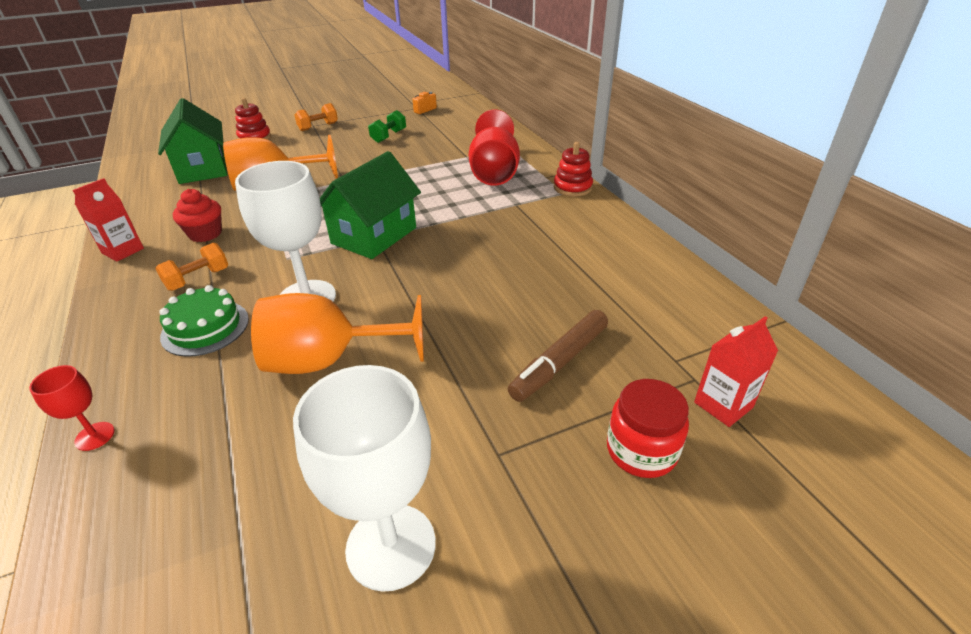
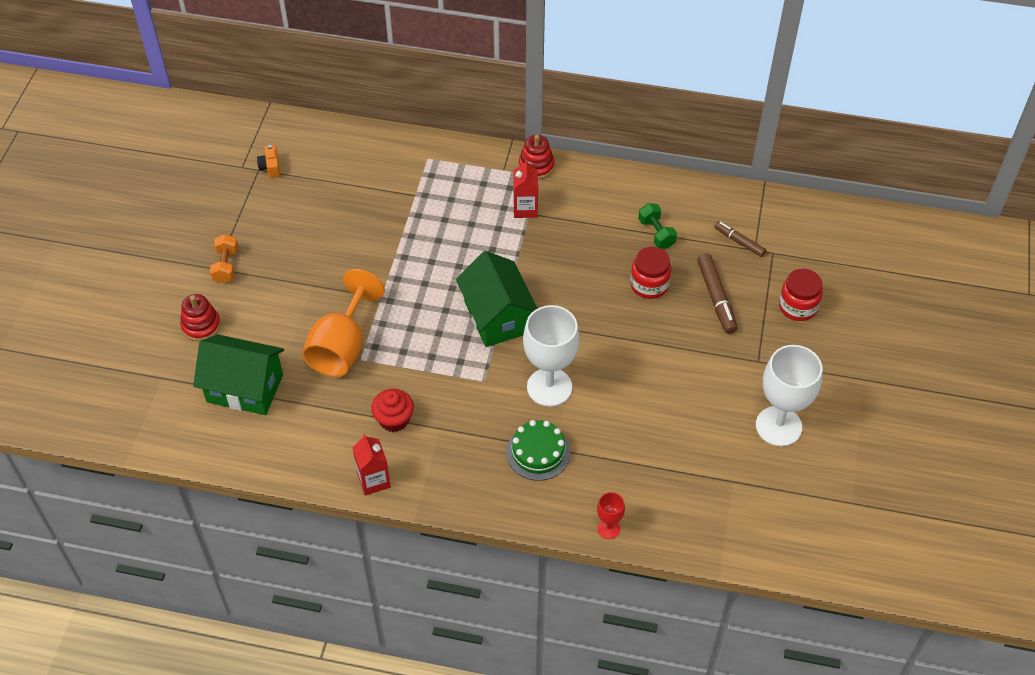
camera: 55 degrees left, 15 degrees up
(198, 279) = (467, 441): orange dumbbell -> none
(329, 360) = (627, 400): orange goblet -> none
(388, 136) = (312, 224): green dumbbell -> green dumbbell (656, 233)
(494, 172) = (464, 195): red goblet -> none
(517, 303) = (649, 285): none -> red jar
(668, 342) = (739, 242): none -> brown marker
(723, 405) = (797, 256): red carton -> red carton (525, 209)

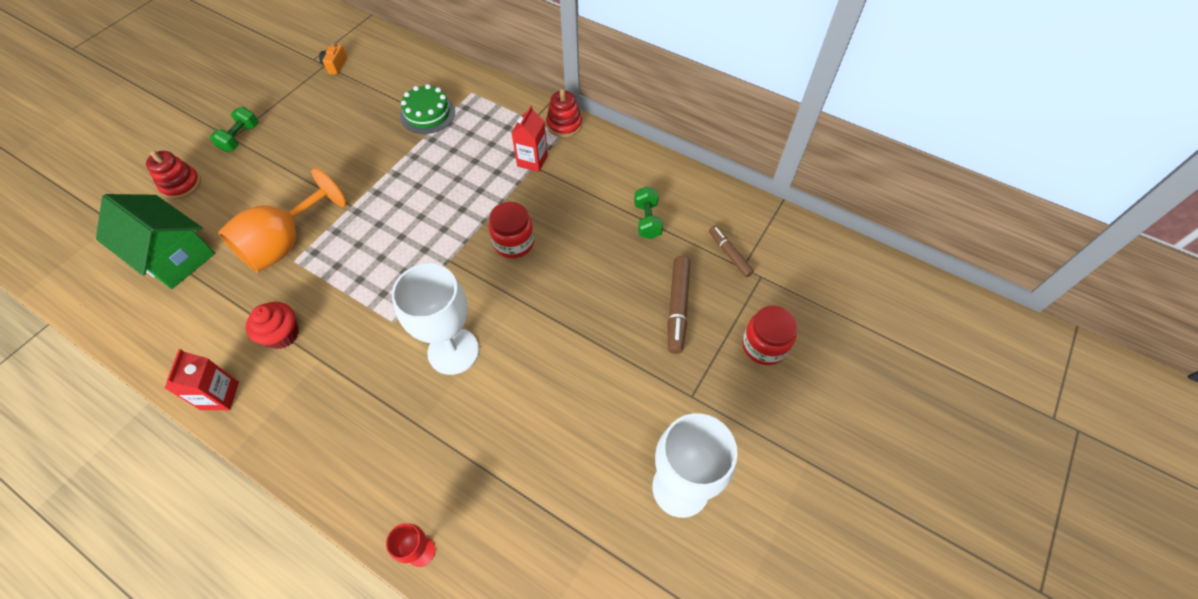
camera: 20 degrees right, 5 degrees up
(226, 266) = (240, 138): orange dumbbell -> green dumbbell
(497, 317) = (445, 259): green house -> none
(538, 452) = (399, 423): green cake -> green cake (427, 114)
(649, 285) = (613, 272): red jar -> red jar (514, 242)

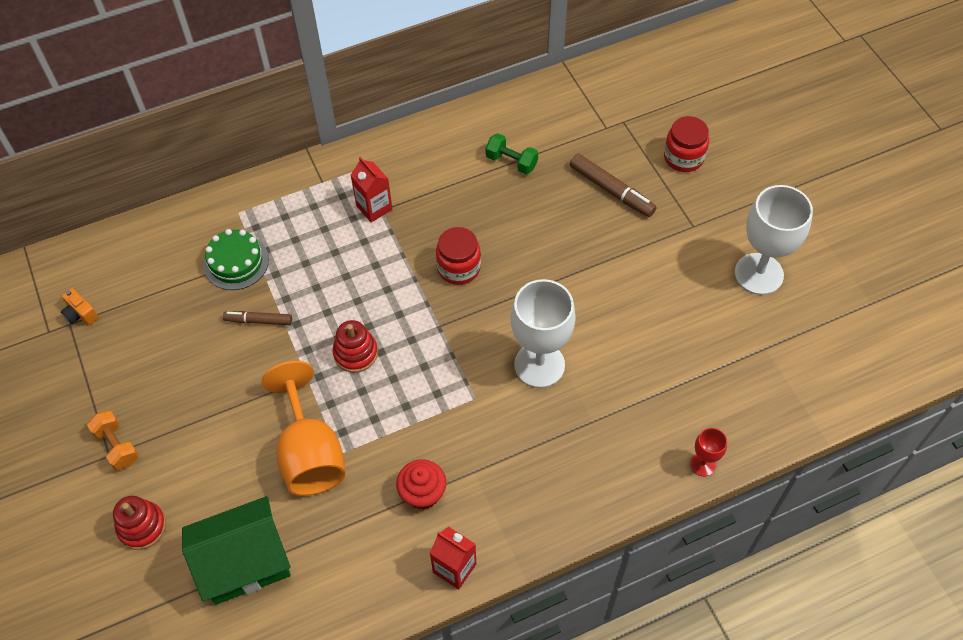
camera: 55 degrees left, 0 degrees up
(240, 138) = (117, 446): green dumbbell -> orange dumbbell
(564, 124) = (350, 161): red stacking toy -> red stacking toy (355, 353)
(729, 254) = (587, 128): brown marker -> brown marker (258, 320)

